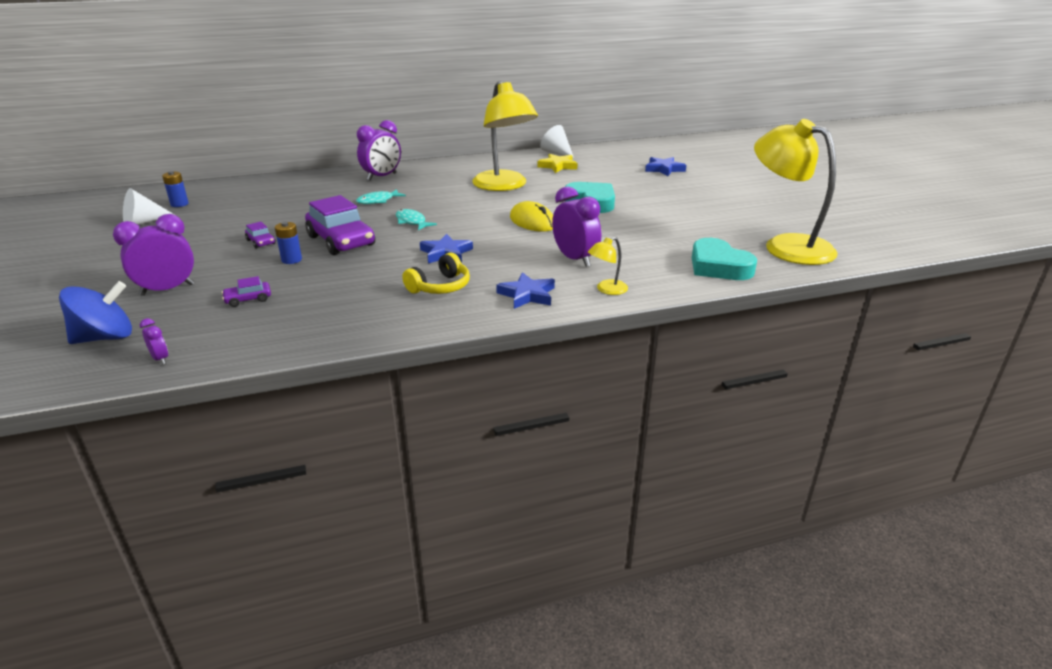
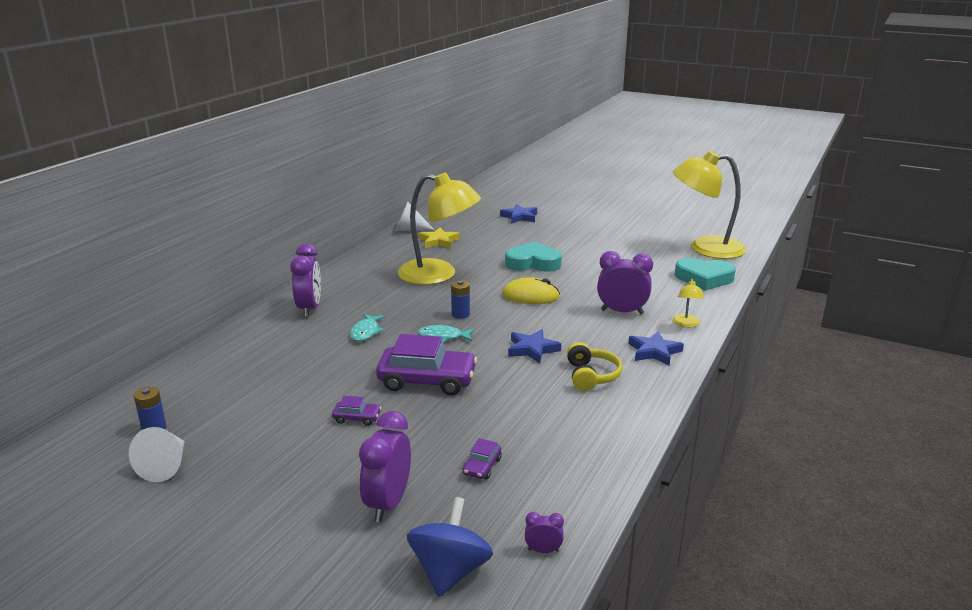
camera: 45 degrees left, 5 degrees down
(291, 260) = (428, 417): blue battery -> blue battery (460, 314)

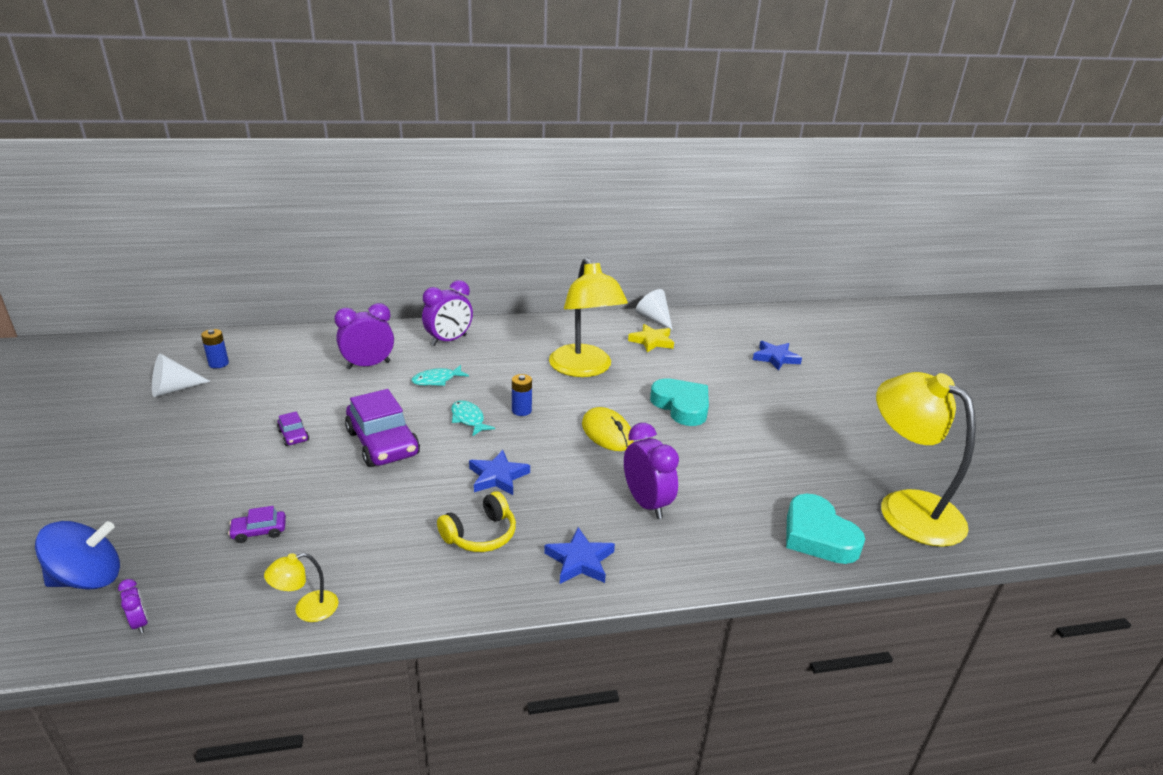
camera: 50 degrees right, 5 degrees up
(388, 503) = (174, 504): purple clock -> purple clock (368, 365)
(686, 324) = (676, 562): yellow lamp -> yellow lamp (307, 609)

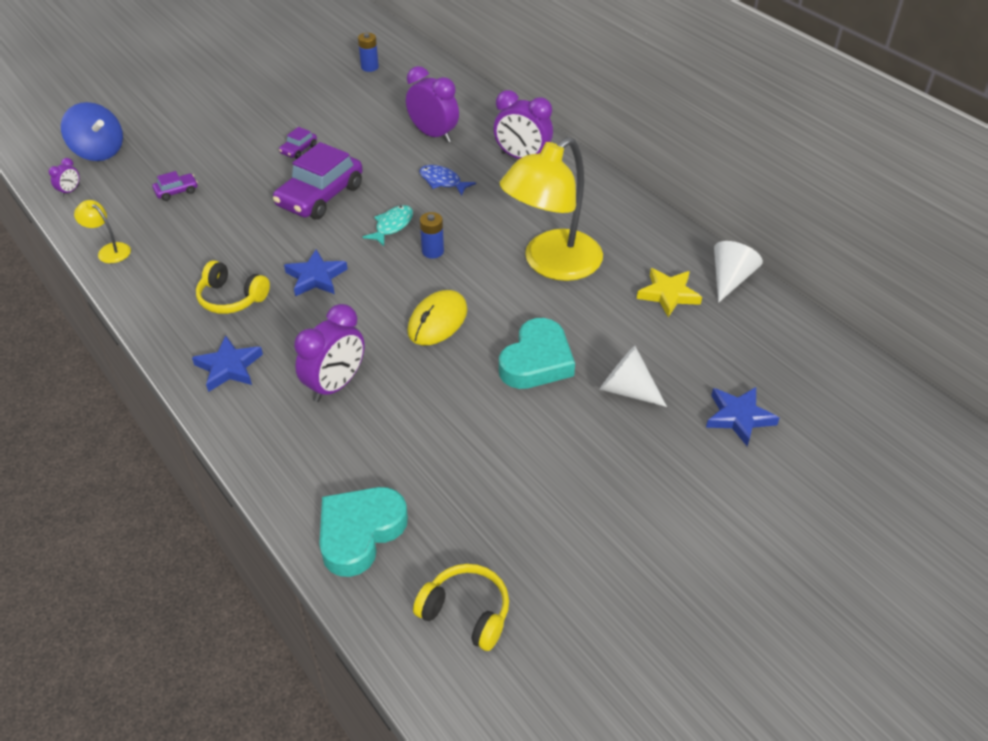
camera: 65 degrees right, 15 degrees up
(174, 389) = (318, 69): white cone -> white cone (627, 390)
(259, 531) = (176, 191): purple car -> purple car turned 105 degrees clockwise
(437, 380) = (442, 181): turquoise fish -> blue fish
(906, 507) = (466, 612): yellow lamp -> yellow headphones

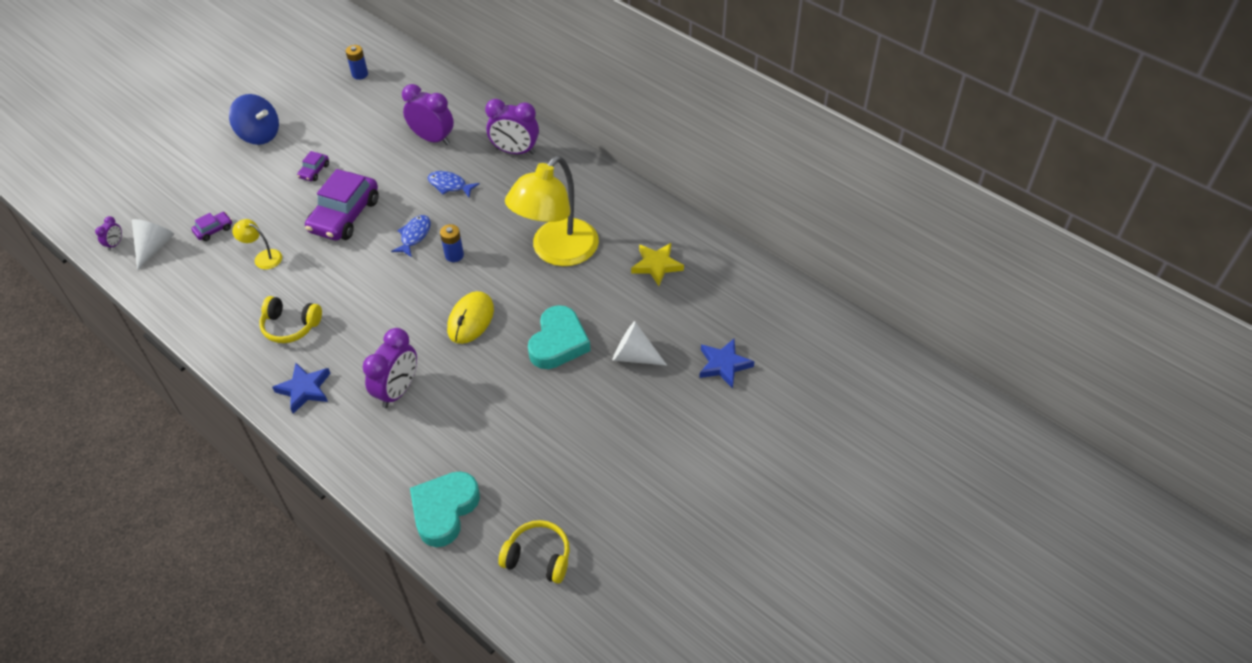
camera: 10 degrees left, 5 degrees up
(99, 151) = (129, 199): blue spinning top -> blue spinning top (259, 135)
(109, 250) = (169, 297): yellow lamp -> yellow lamp (263, 257)
(316, 277) = (359, 295): blue star -> none
(392, 226) = (414, 236): turquoise fish -> blue fish
(730, 279) = (705, 243): white cone -> white cone (154, 247)

